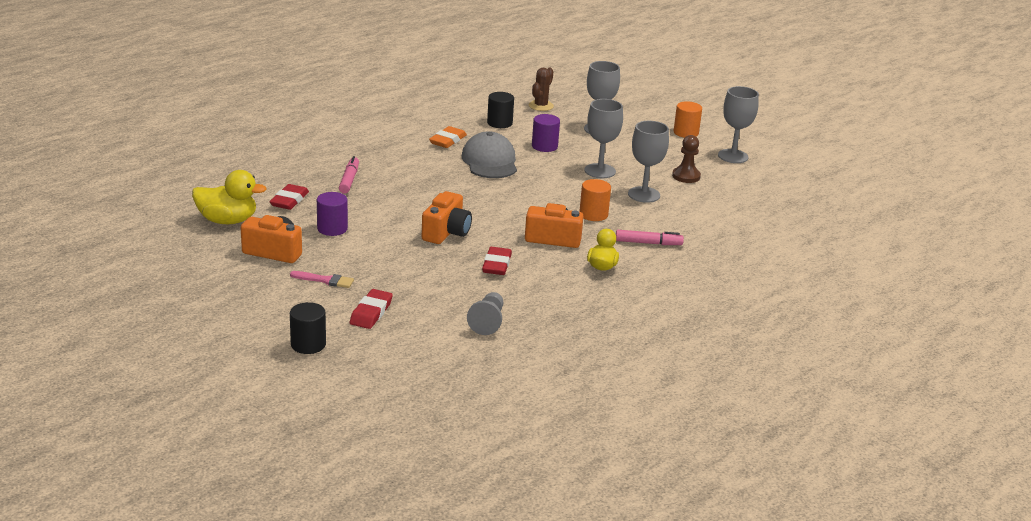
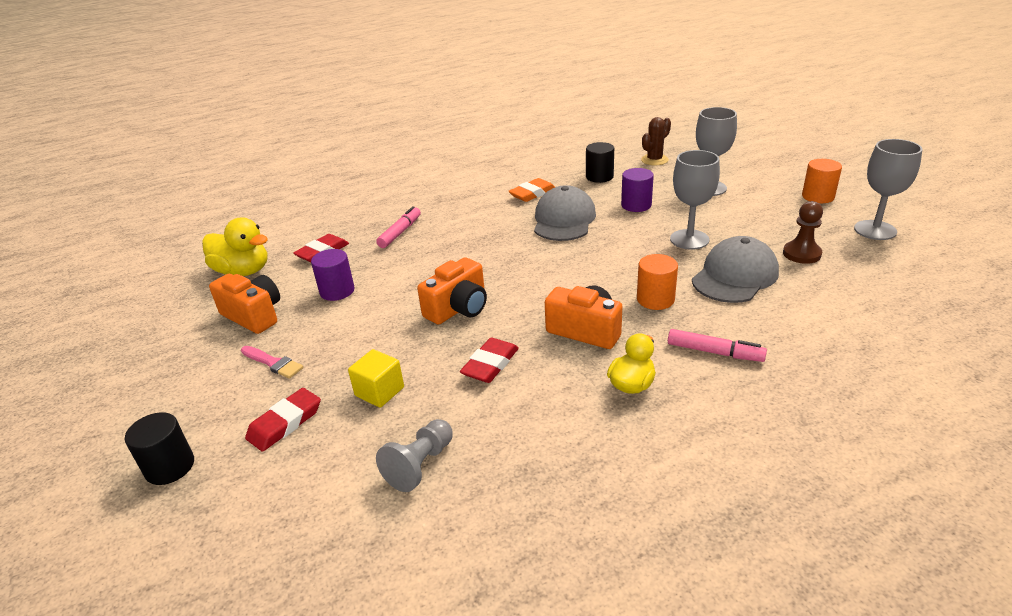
camera: 25 degrees right, 5 degrees up
(426, 288) = (379, 391): none -> yellow cube
(644, 195) = (735, 276): grey goblet -> grey cap

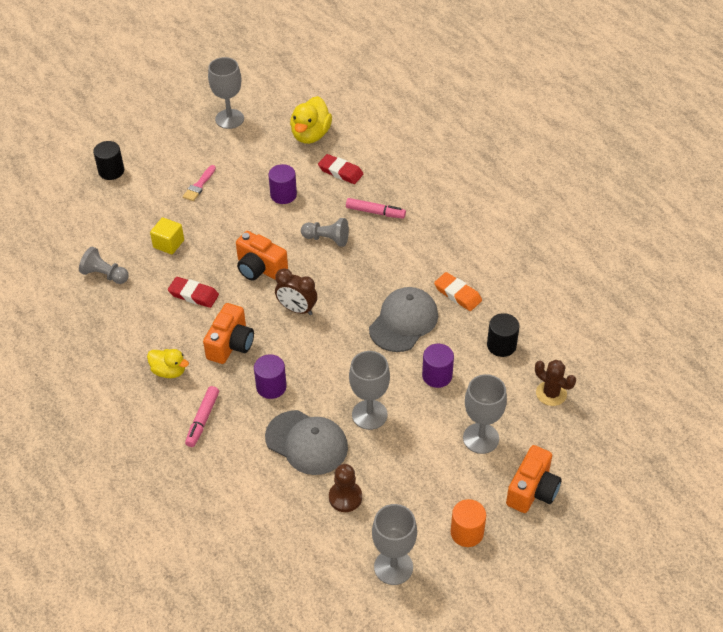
camera: 80 degrees right, 15 degrees up
(155, 336) = (229, 119): none -> grey goblet
(254, 315) = (252, 159): orange camera -> orange camera (532, 490)
(285, 423) = (142, 208): red eraser -> none
(428, 261) = (327, 239): none -> grey pawn
(534, 282) = (297, 309): none -> brown clock
(564, 220) = (403, 322): grey cap -> grey cap turned 60 degrees counterclockwise
(655, 299) = (271, 387): orange cylinder -> purple cylinder

